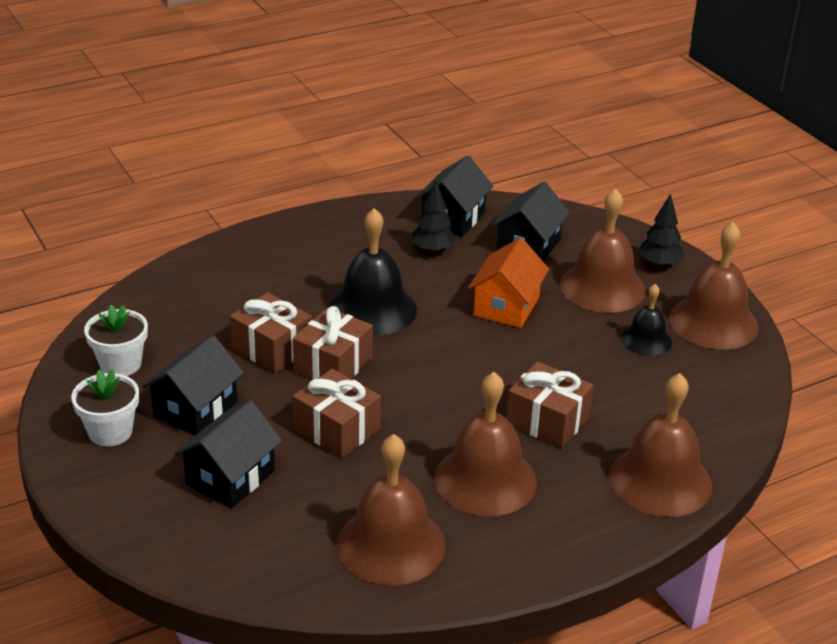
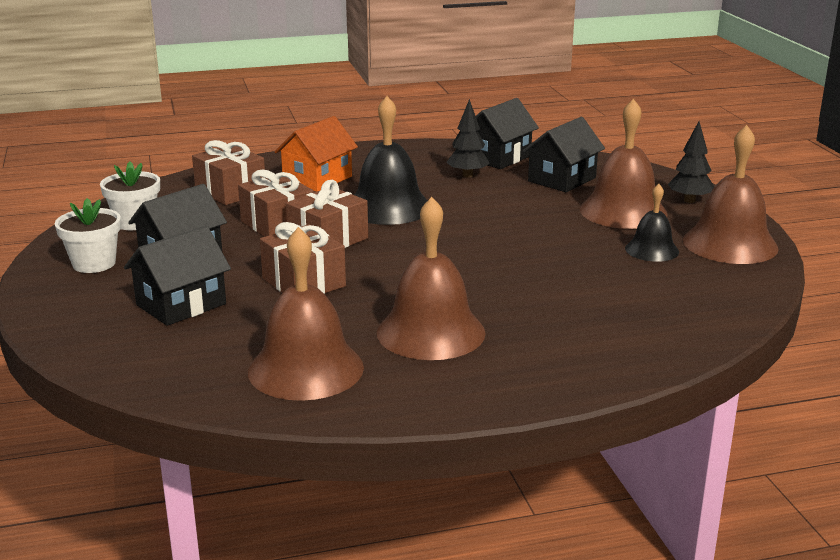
camera: 15 degrees right, 10 degrees down
(506, 306) = (519, 216): orange house -> orange house (317, 179)
(547, 421) = (518, 297): brown gift -> brown gift (230, 191)
(660, 480) = (619, 352): brown bell -> none

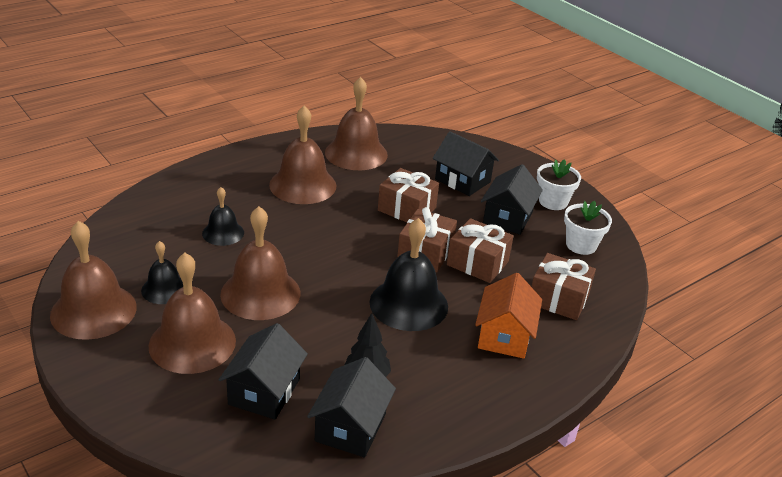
camera: 155 degrees right, 10 degrees up
(181, 304) = (462, 181): black house -> black house turned 75 degrees counterclockwise
(543, 233) = (260, 293): none -> brown bell
(572, 290) = (223, 233): none -> black bell
(689, 200) = (123, 378): black tree -> none

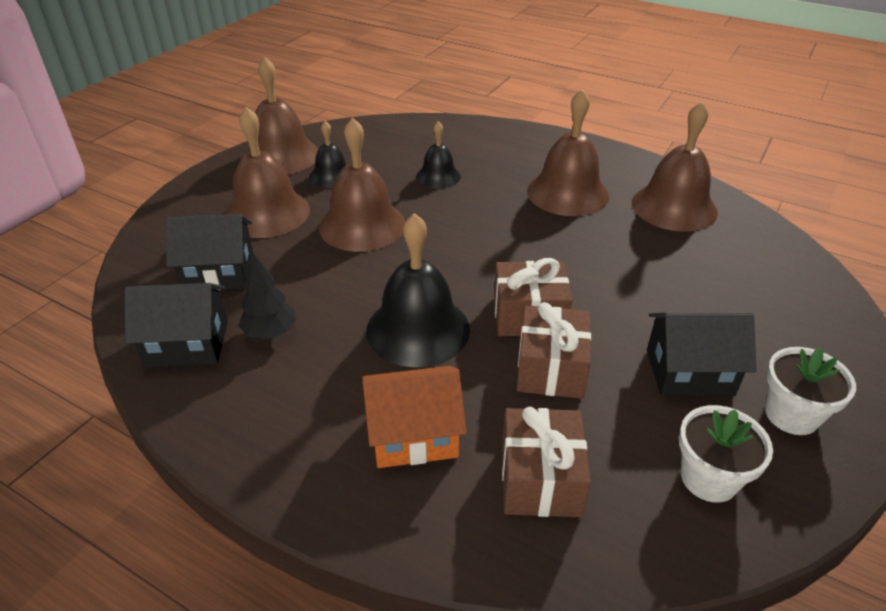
camera: 70 degrees right, 5 degrees up
(407, 209) = (605, 276): brown gift -> none
(462, 181) = (726, 305): black house -> none

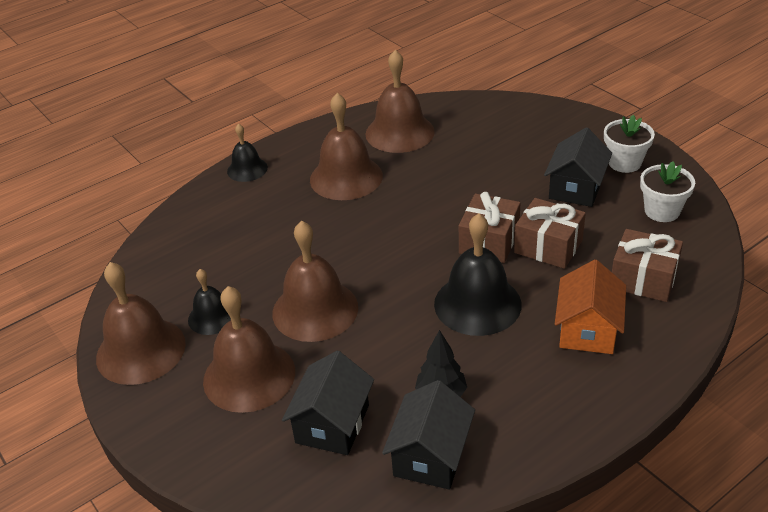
camera: 65 degrees left, 0 degrees up
(438, 176) = (267, 244): black bell -> black bell (247, 169)

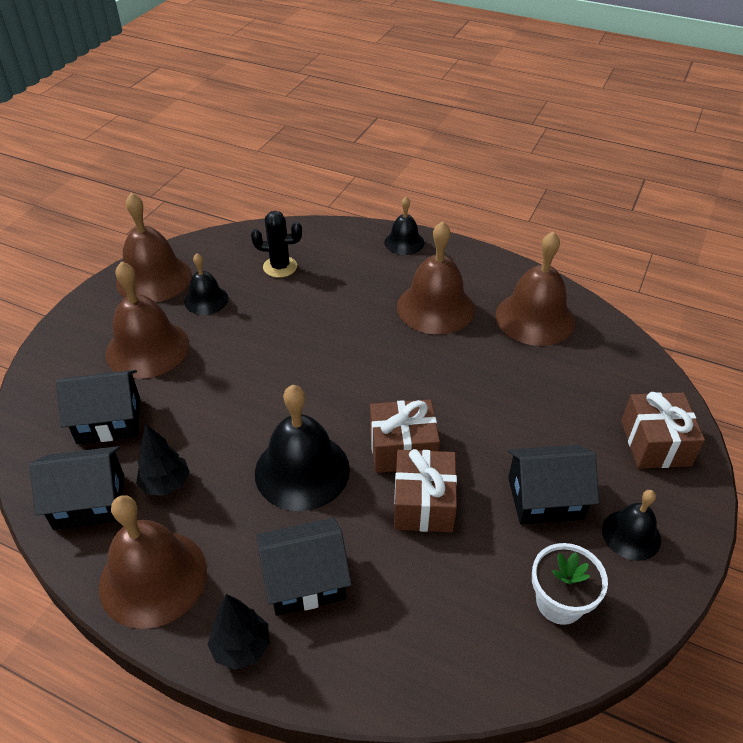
camera: 60 degrees right, 5 degrees up
(209, 254) = (280, 267): none -> black cactus
(315, 310) = (241, 357): brown bell -> brown bell (153, 578)
(587, 329) = (305, 580): orange house -> black house
(624, 163) = (631, 534): white flower pot -> black bell
(632, 381) = (241, 647): none -> black tree
(643, 279) = (417, 614): brown gift -> brown gift (655, 443)

